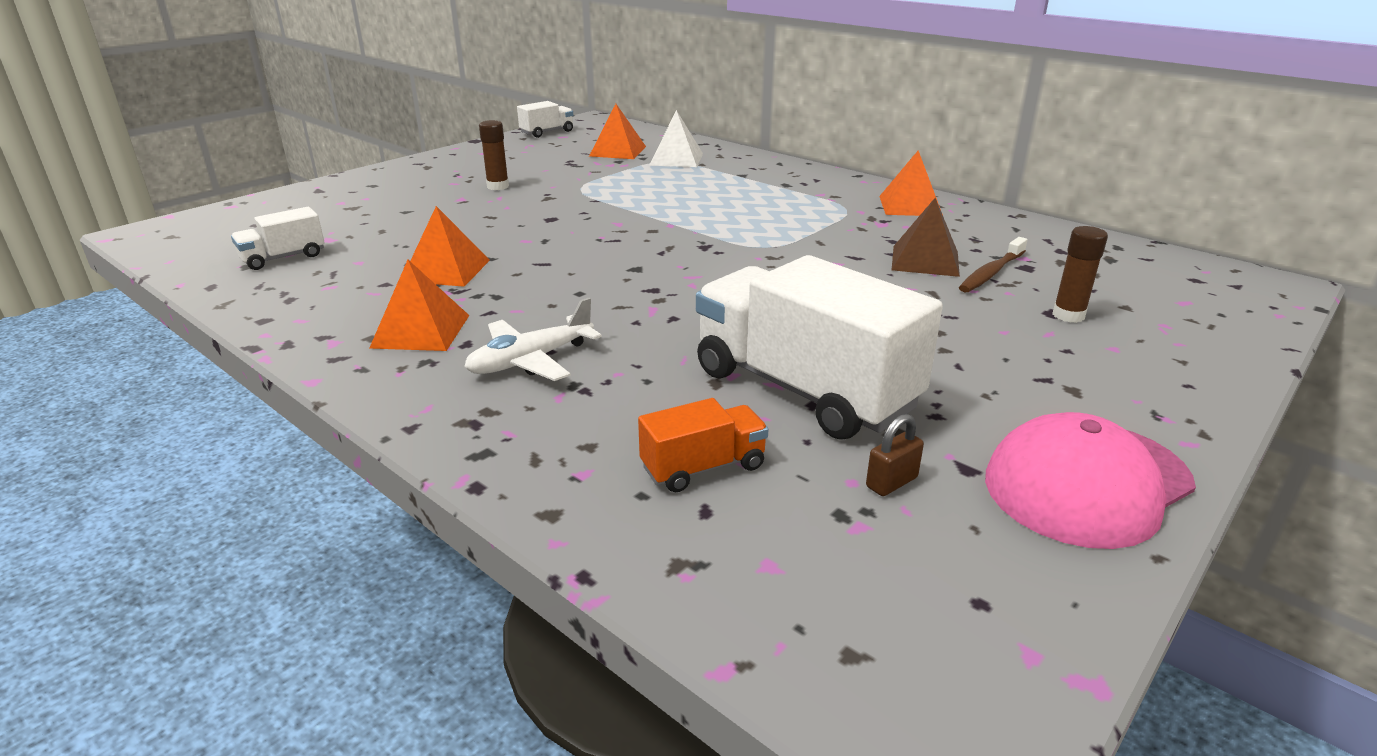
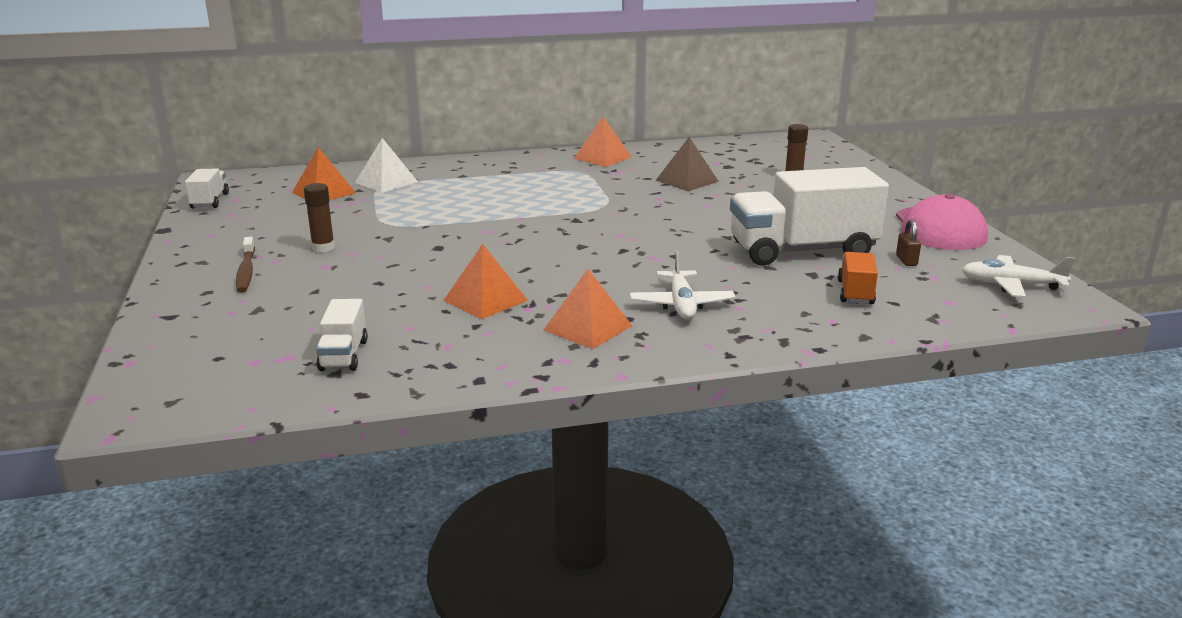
camera: 55 degrees left, 5 degrees down
(936, 625) = (1011, 285): none -> white plane
(991, 273) = (724, 174): brown toothbrush -> brown toothbrush (246, 271)

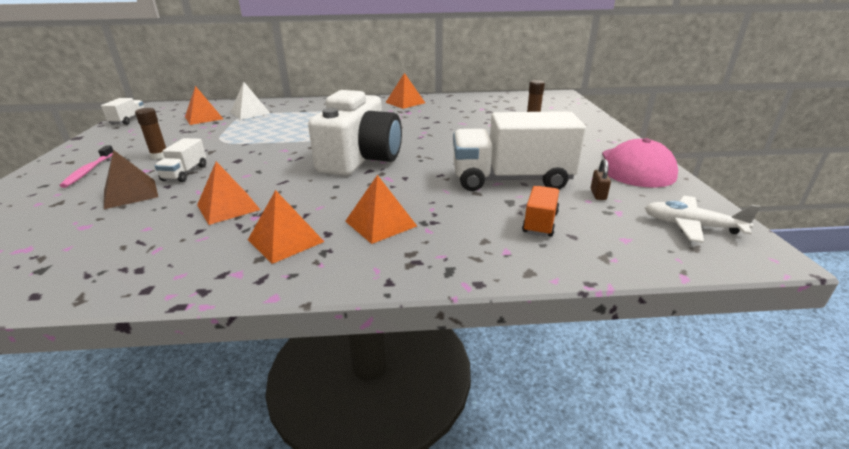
camera: 10 degrees right, 5 degrees up
(246, 271) = (89, 171): brown toothbrush -> pink toothbrush
(344, 355) = (68, 251): white truck -> white truck (185, 173)
(600, 236) = (360, 158): none -> white camera
(681, 304) = (381, 223): white plane -> orange pyramid
(687, 180) = (453, 120): brown pyramid -> brown pyramid (130, 194)

